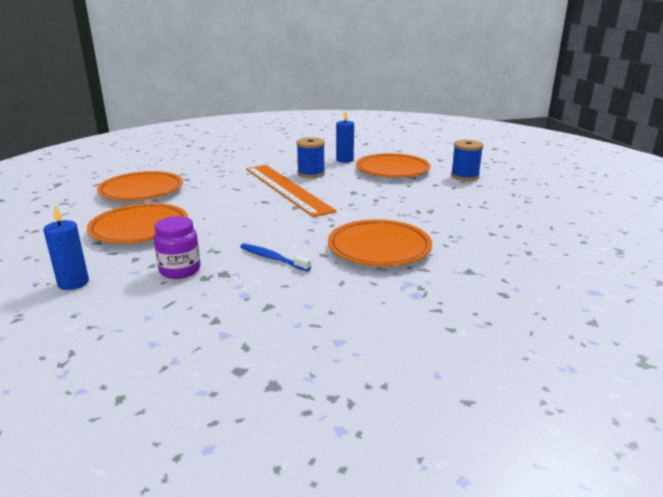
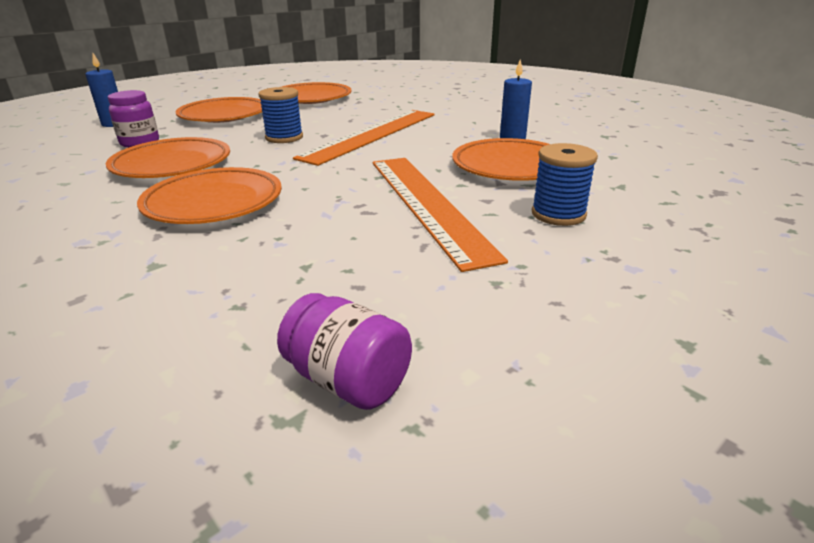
camera: 65 degrees right, 5 degrees up
(272, 258) = (172, 165): blue toothbrush -> orange plate
(311, 174) = (435, 134): blue spool -> blue spool (284, 137)
(431, 196) = (427, 204): none -> orange ruler
(596, 237) = (348, 380): none -> purple jar

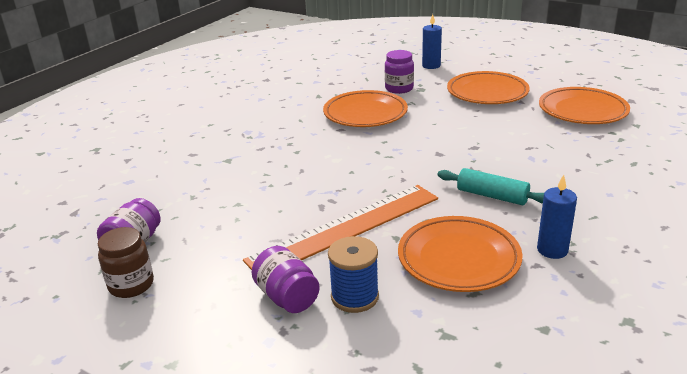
camera: 75 degrees right, 0 degrees up
(214, 203) = (310, 149): orange plate -> none
(284, 137) = (452, 133): blue spool -> none
(371, 135) = (493, 168): orange ruler -> none
(418, 142) = (492, 196): none -> turquoise rolling pin
(482, 384) = (131, 285): none -> brown jar
(550, 249) = (287, 297): none -> purple jar

